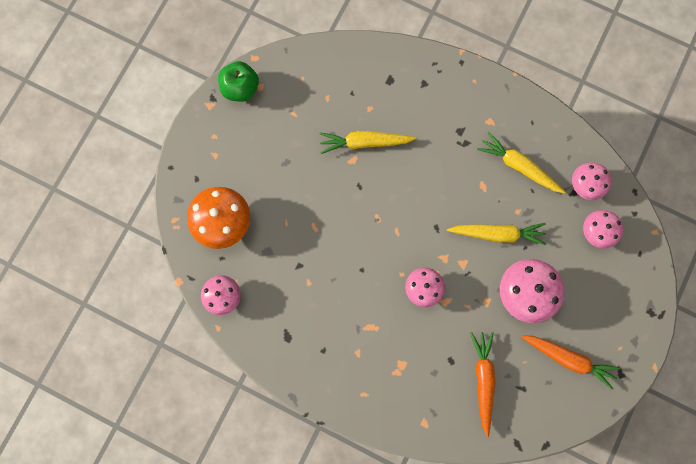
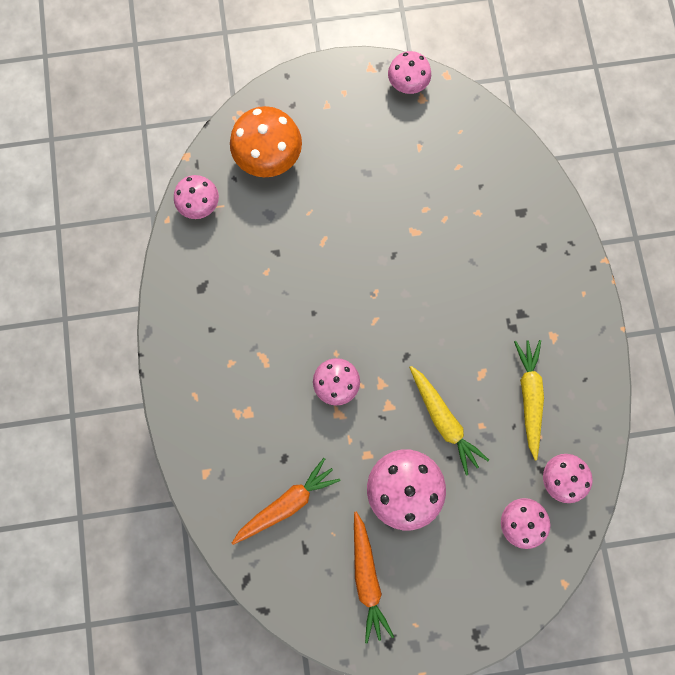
camera: 55 degrees right, 0 degrees up
(240, 88) = (407, 83): green apple -> pink mushroom
(365, 142) = (440, 231): yellow carrot -> none

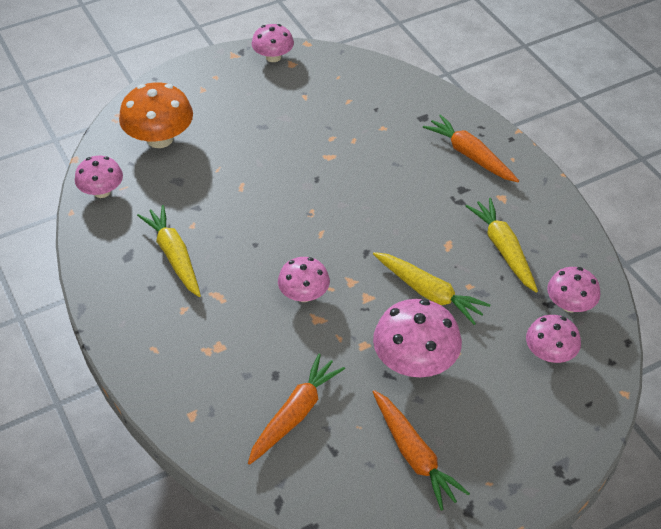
camera: 20 degrees left, 30 degrees down
(240, 301) = (174, 256): none -> yellow carrot
(546, 275) = (470, 155): none -> orange carrot

